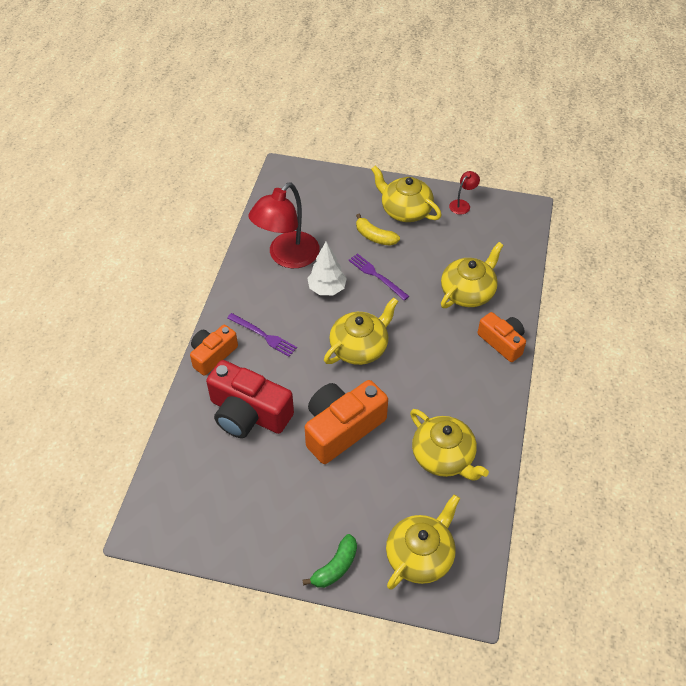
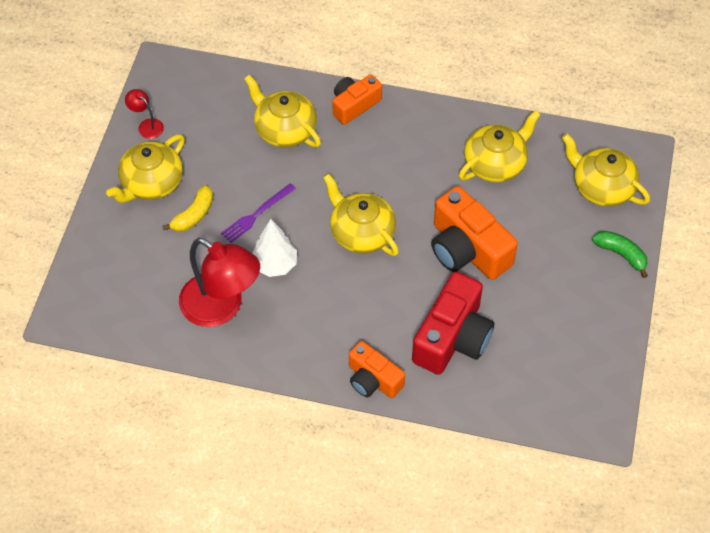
camera: 90 degrees left, 5 degrees up
(263, 335) = (344, 328): purple fork -> none

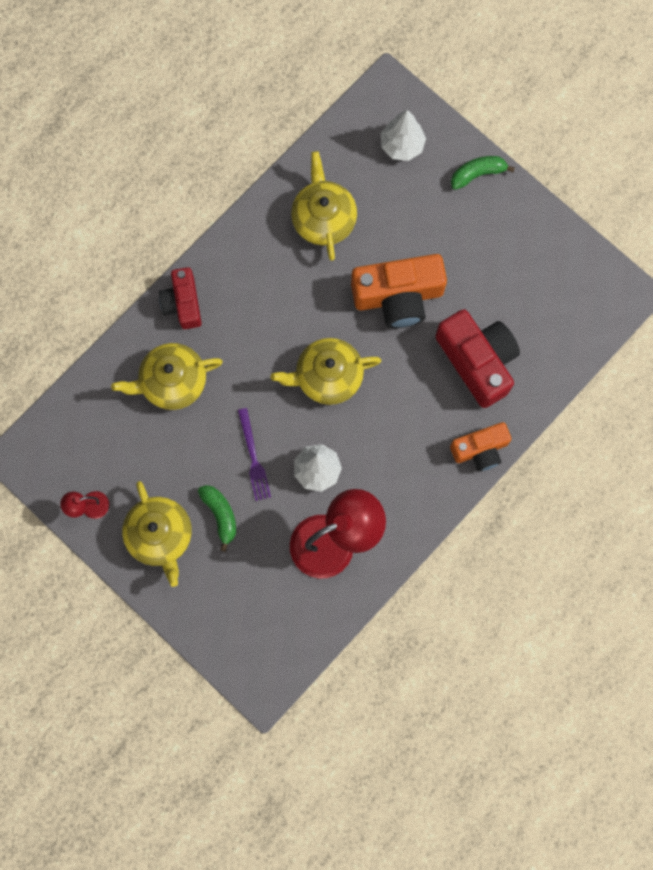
camera: 60 degrees left, 20 degrees up
(194, 215) = (220, 515): yellow banana -> green banana
(354, 105) = (183, 303): orange camera -> red camera
(602, 187) = (402, 145): yellow teapot -> white tree

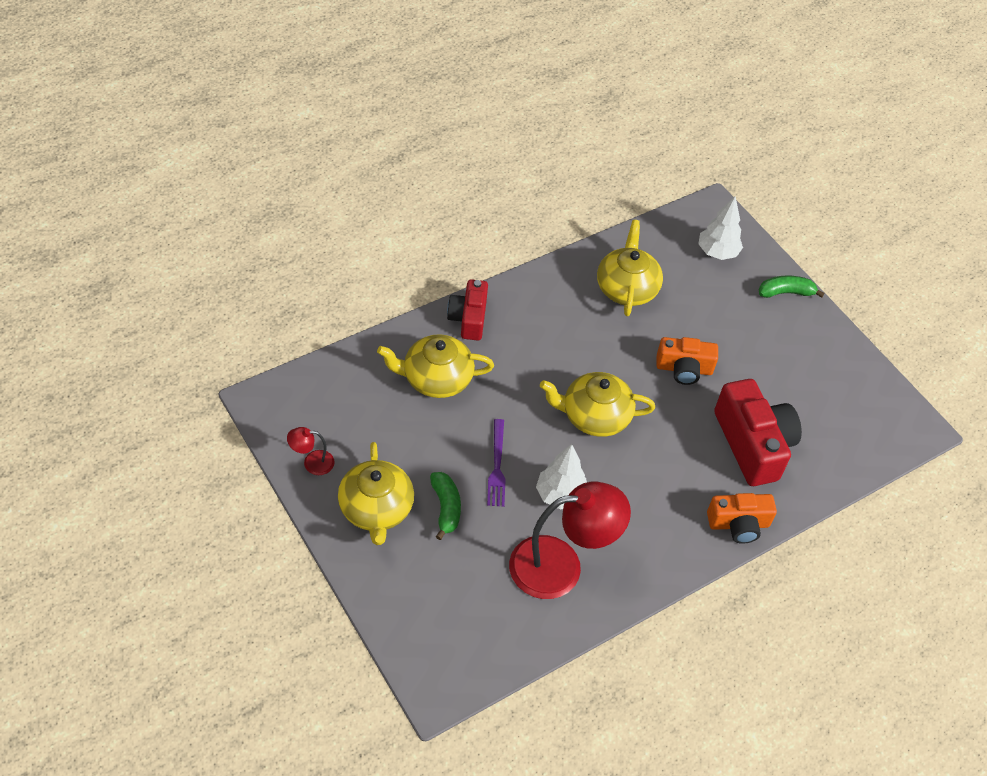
camera: 10 degrees right, 25 degrees down
(398, 296) = (684, 369): orange camera -> orange camera, size x0.62

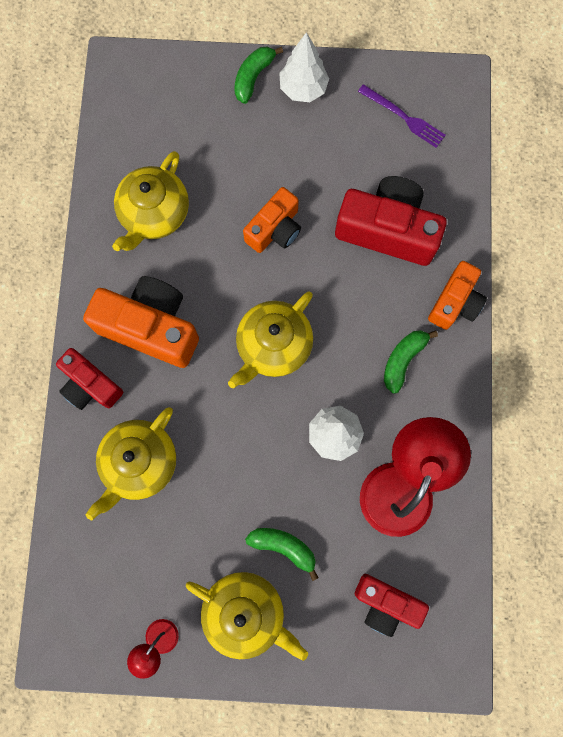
camera: 50 degrees left, 25 degrees up
(455, 606) = (386, 603): none -> red camera
(497, 465) = (269, 470): purple fork -> purple fork (403, 117)
(541, 331) = (151, 327): none -> orange camera
(626, 288) = (154, 214): yellow teapot -> yellow teapot turned 105 degrees counterclockwise
(659, 512) = (403, 360): none -> green banana
(717, 252) = (169, 102): white tree -> white tree (303, 89)

